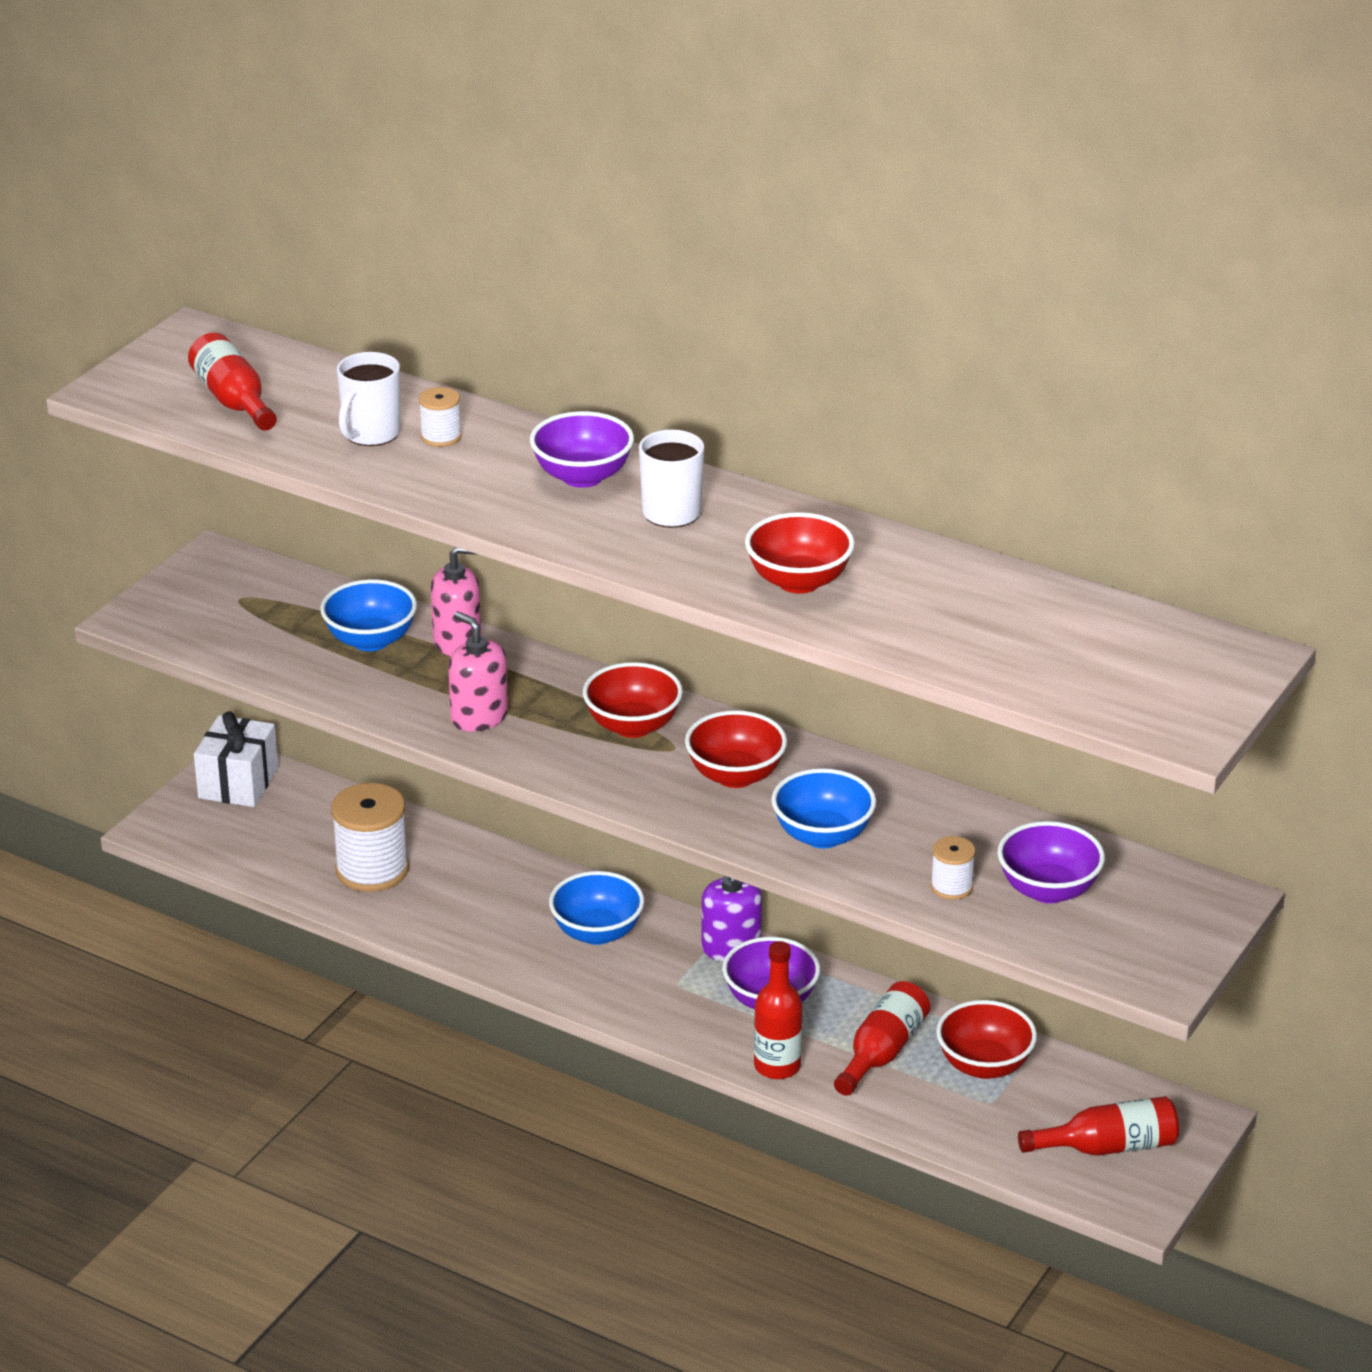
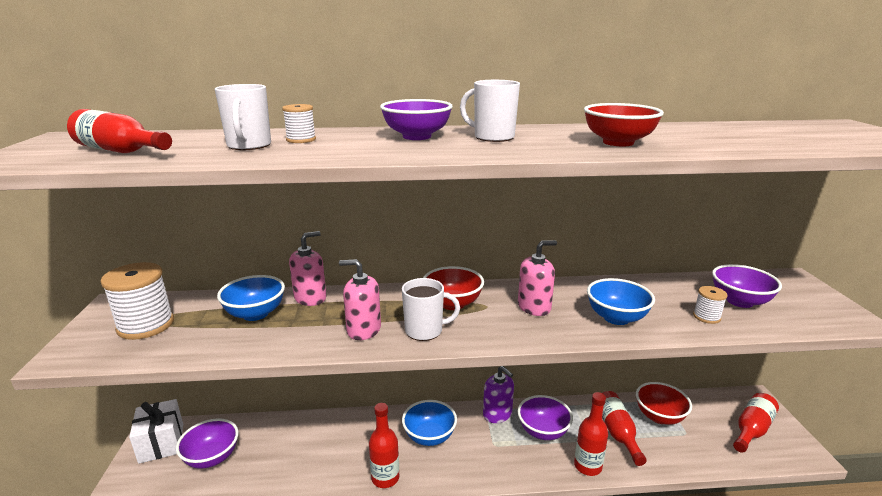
camera: 35 degrees left, 10 degrees down
(290, 831) = (212, 457): none -> purple bowl
(372, 870) = (279, 459): white spool -> white spool (146, 325)
(488, 953) = (385, 478): none -> red bottle
(551, 749) = (425, 331): none -> white mug
(735, 776) = (534, 307): red bowl -> pink soap dispenser

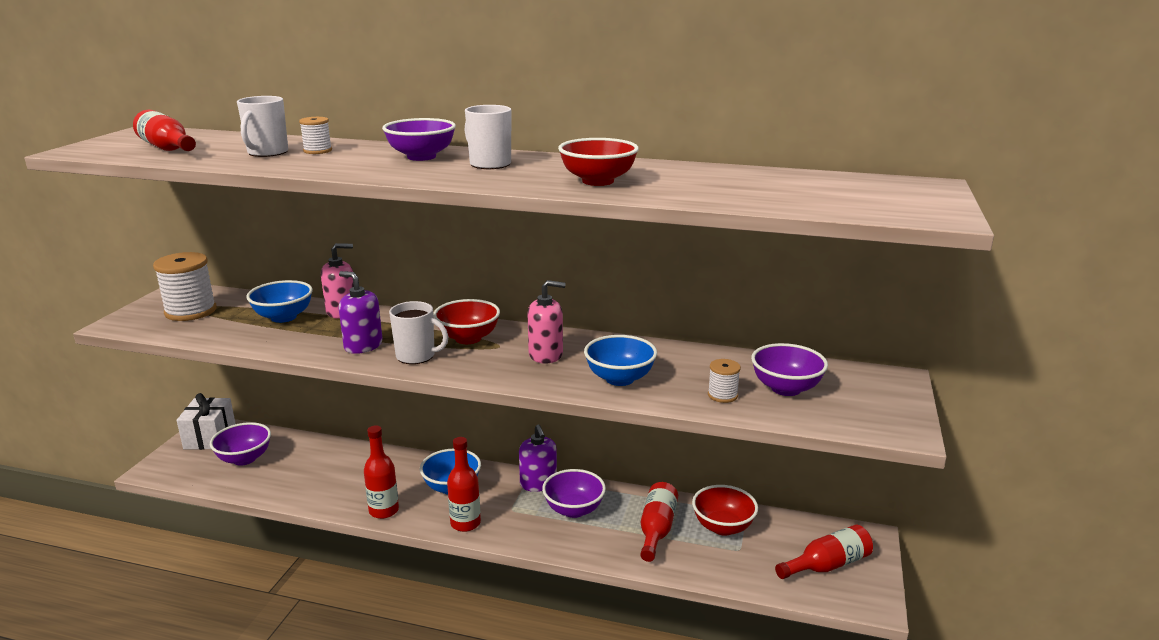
camera: 20 degrees right, 0 degrees up
(363, 329) = (363, 345): pink soap dispenser -> purple soap dispenser
(587, 466) = (594, 550): red bottle -> red bottle (465, 523)

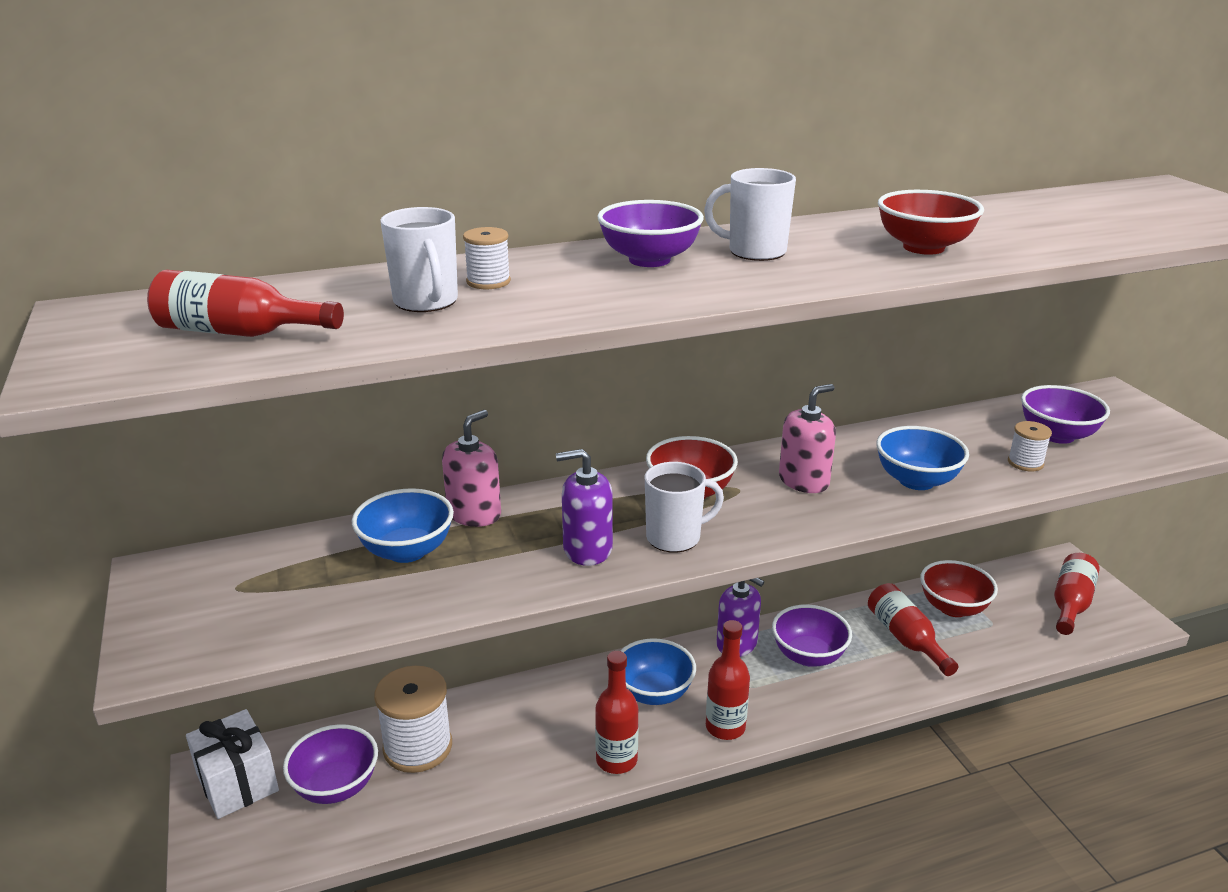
camera: 35 degrees left, 5 degrees up
(190, 311) = (243, 595): white spool -> white spool (417, 747)

